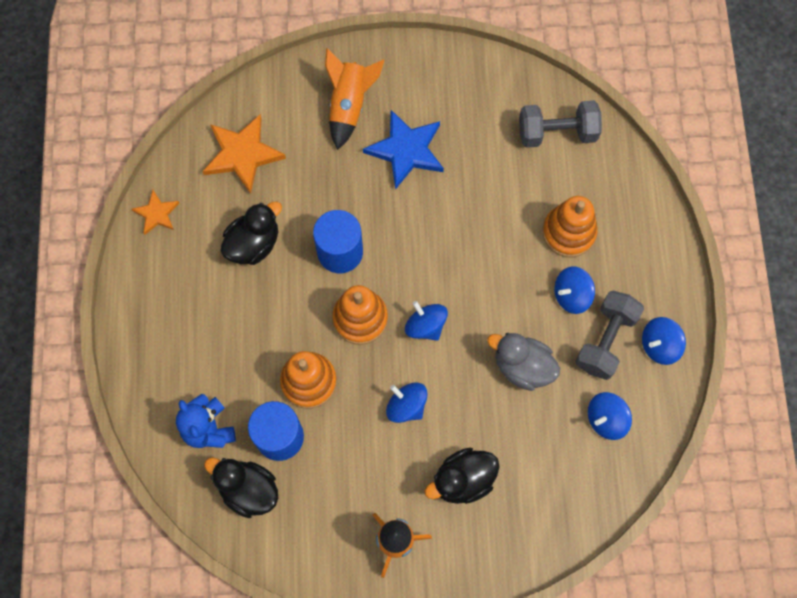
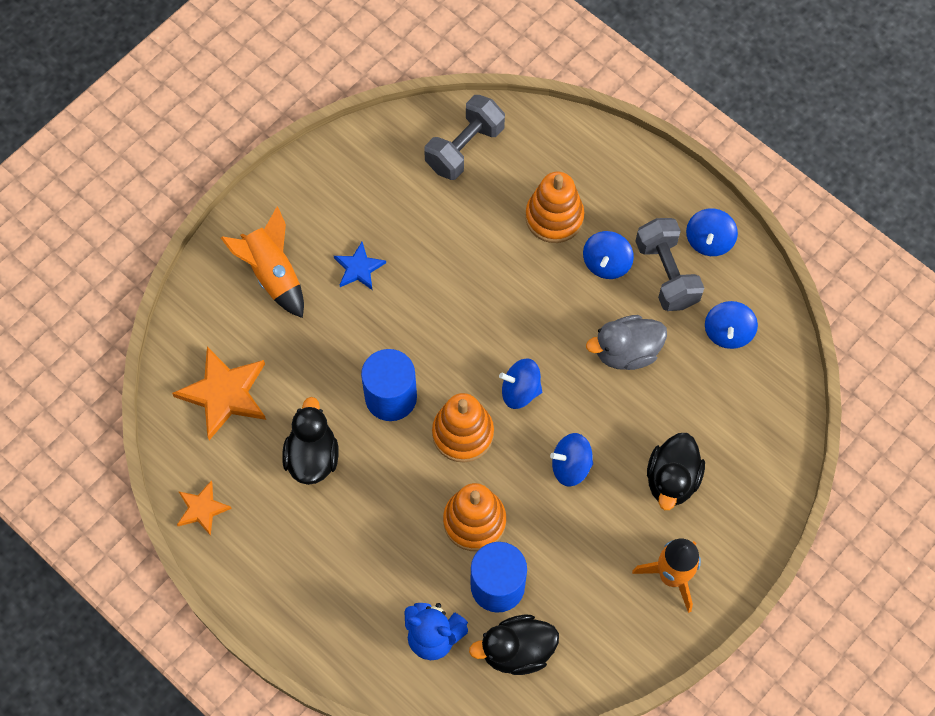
camera: 45 degrees left, 5 degrees down
(406, 150) = (359, 268): blue star -> blue star, size x0.56

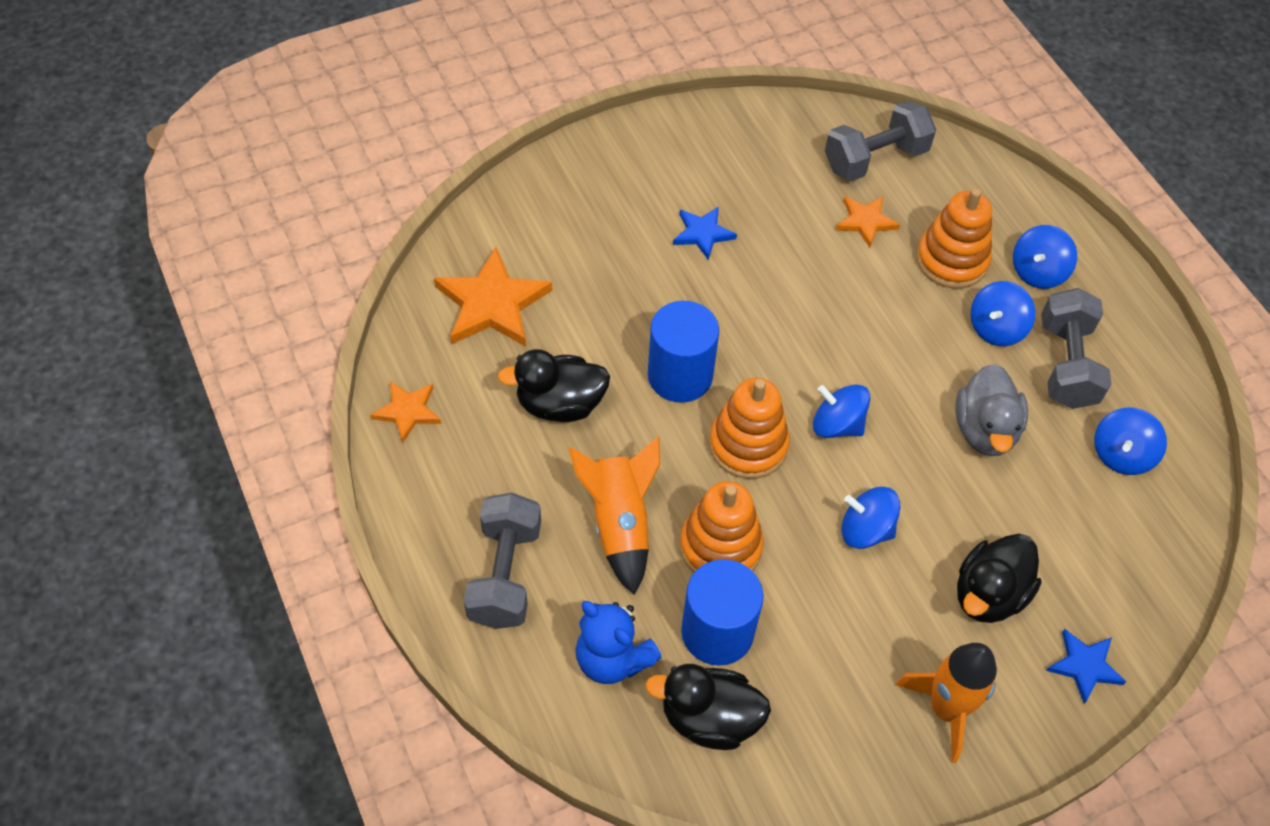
camera: 20 degrees right, 10 degrees down
(273, 274) = (604, 206): orange rocket -> orange rocket (620, 524)
(312, 457) = (560, 404): black duck -> black duck turned 120 degrees counterclockwise
(331, 606) = (505, 574): none -> grey dumbbell
(478, 208) = (865, 222): none -> orange star
(626, 352) = (985, 430): grey duck -> grey duck turned 90 degrees counterclockwise
(709, 241) = (1132, 348): blue spinning top -> blue spinning top (1038, 272)
(753, 506) = (1084, 666): none -> blue star

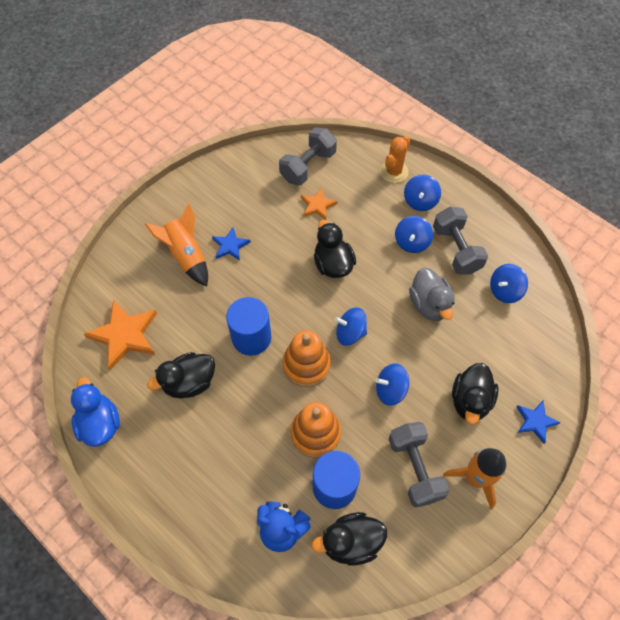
camera: 20 degrees left, 5 degrees up
(408, 411) = (100, 423): orange star -> blue duck
(505, 574) = (199, 503): grey dumbbell -> grey dumbbell (415, 468)
(620, 524) = (253, 443): orange rocket -> orange rocket (186, 256)
(853, 316) = (333, 264): none -> black duck
(951, 260) = (372, 211): orange stacking toy -> none
(1013, 213) = (394, 172): none -> orange cactus
(1121, 454) = (504, 290): blue spinning top -> blue spinning top turned 45 degrees clockwise

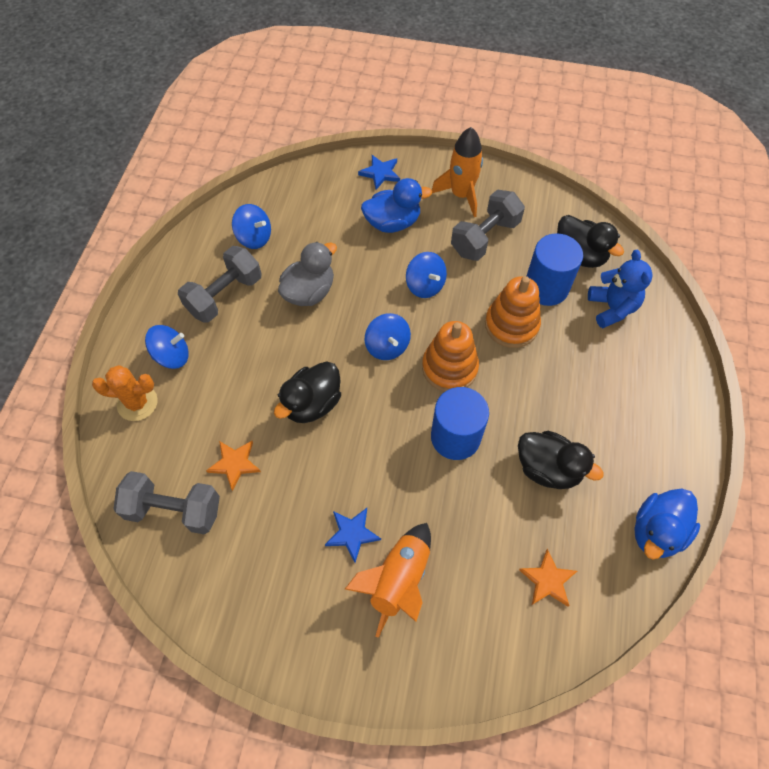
camera: 120 degrees left, 0 degrees up
(125, 335) = (548, 580): orange star -> orange star, size x0.56
(411, 242) = (237, 340): blue spinning top -> none
(470, 400) = (392, 223): black duck -> blue duck

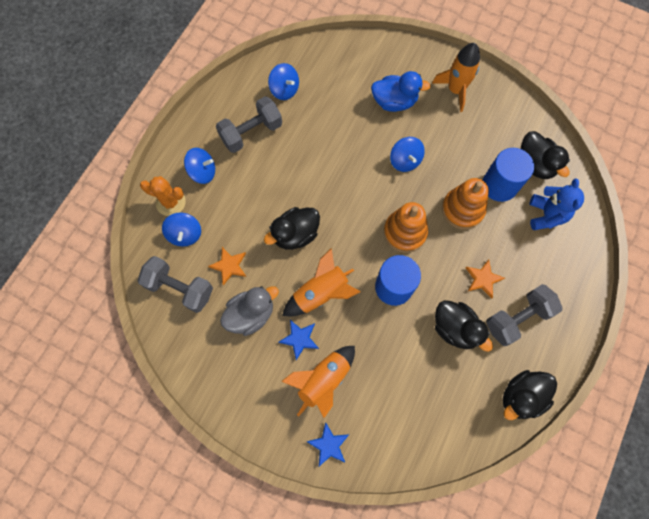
camera: 15 degrees right, 10 degrees up
(309, 292) = (315, 145): grey duck -> grey duck (251, 314)
(365, 469) = (321, 294): none -> orange rocket
(380, 173) = (396, 56): blue star -> blue star (328, 445)
(387, 346) = (362, 203): blue spinning top -> blue spinning top (185, 234)
(485, 237) = (463, 131): grey dumbbell -> grey dumbbell (517, 318)
(548, 580) = (429, 409): orange star -> orange star (483, 279)
(656, 531) = (521, 396): blue duck -> black duck

